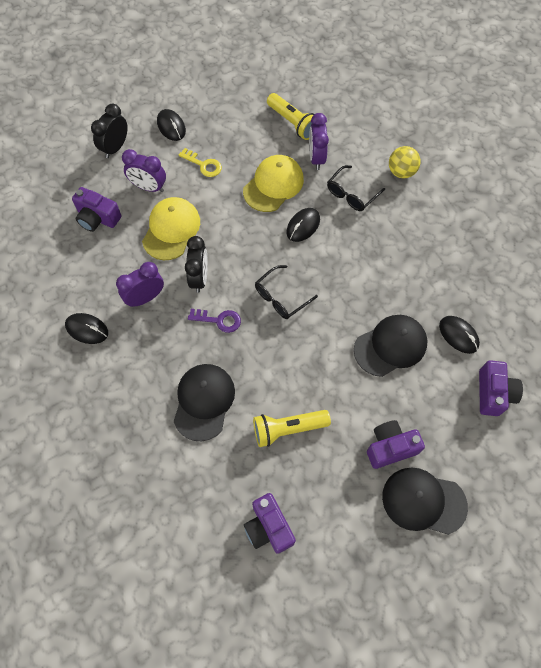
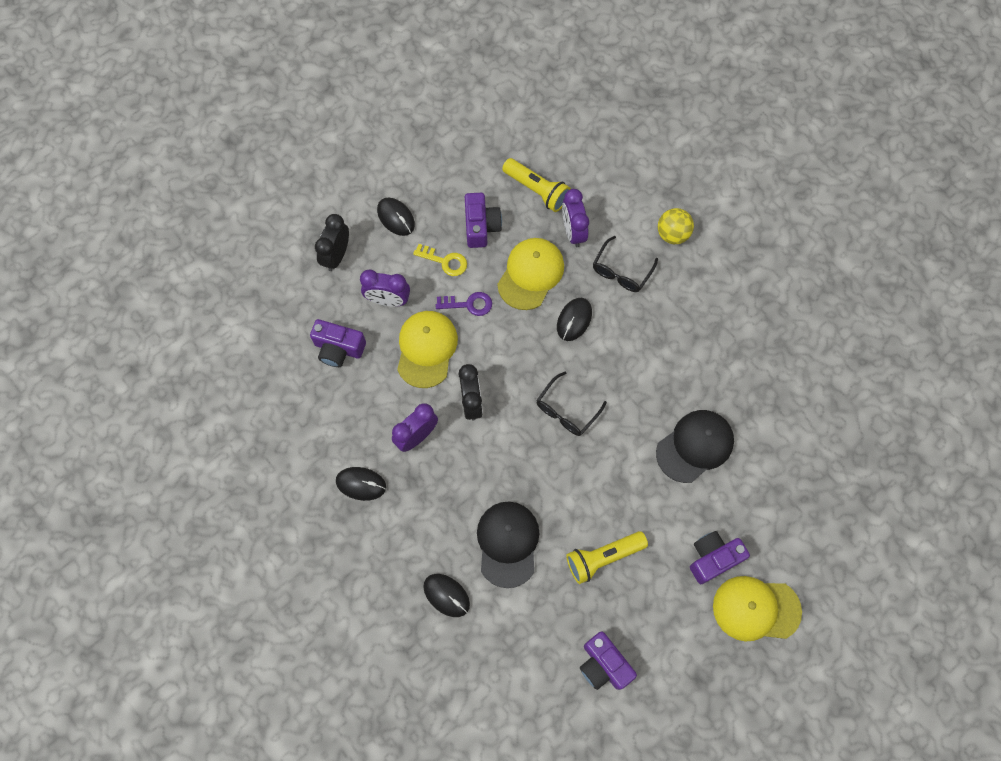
camera: 10 degrees left, 5 degrees up
(219, 320) = (504, 448): purple key -> purple key (469, 304)
(423, 501) = (756, 609): black cap -> yellow cap
(458, 335) = (765, 421): black mouse -> black mouse (446, 595)
(493, 393) = (811, 480): purple camera -> purple camera (481, 226)

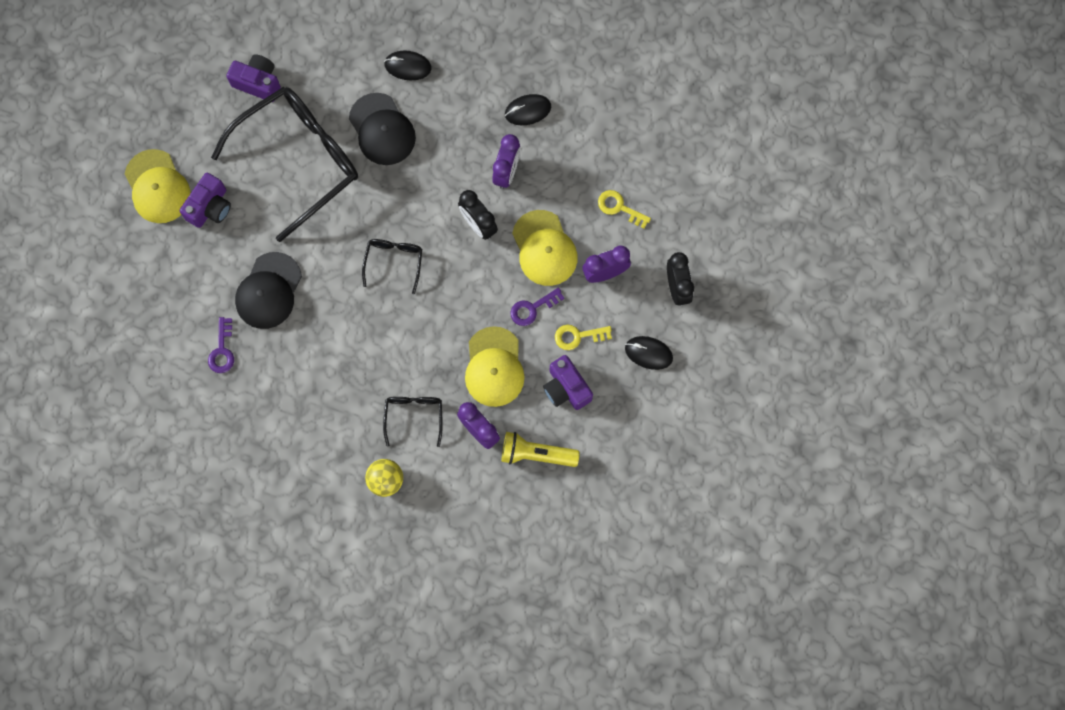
camera: 150 degrees right, 5 degrees up
(338, 348) = (619, 207): purple camera -> yellow key
(574, 320) = (431, 346): black mouse -> none
(603, 557) = (299, 160): yellow flashlight -> black glasses
(756, 609) = (157, 187): yellow cap -> yellow cap turned 90 degrees clockwise
(763, 415) = (222, 350): none -> purple key

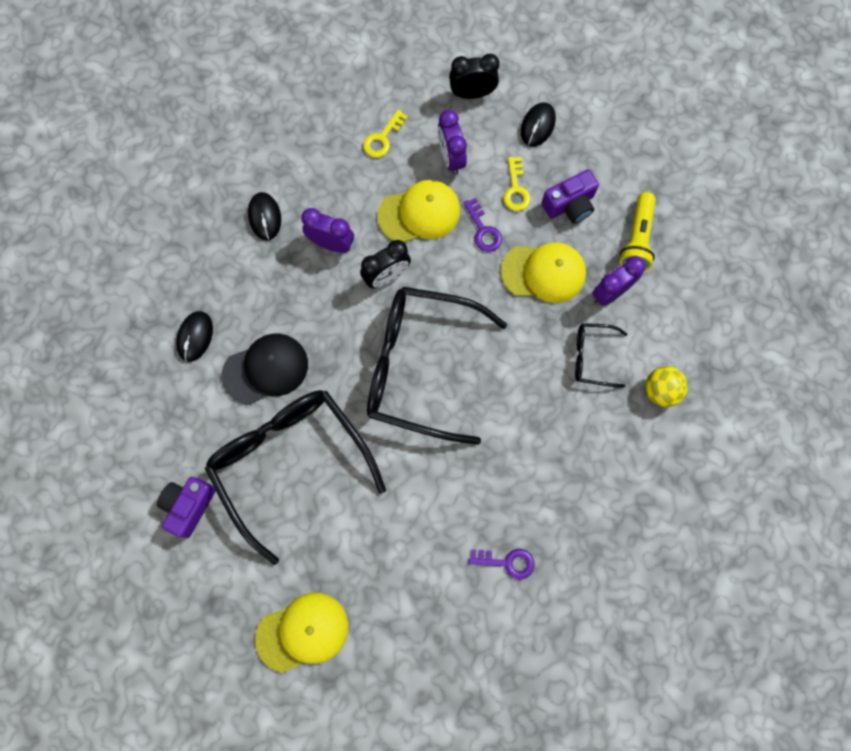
camera: 85 degrees left, 0 degrees up
(210, 207) = (335, 569): purple camera -> none
(268, 291) = (441, 505): black cap -> none
(394, 261) = (420, 366): black glasses -> black glasses, size x2.25

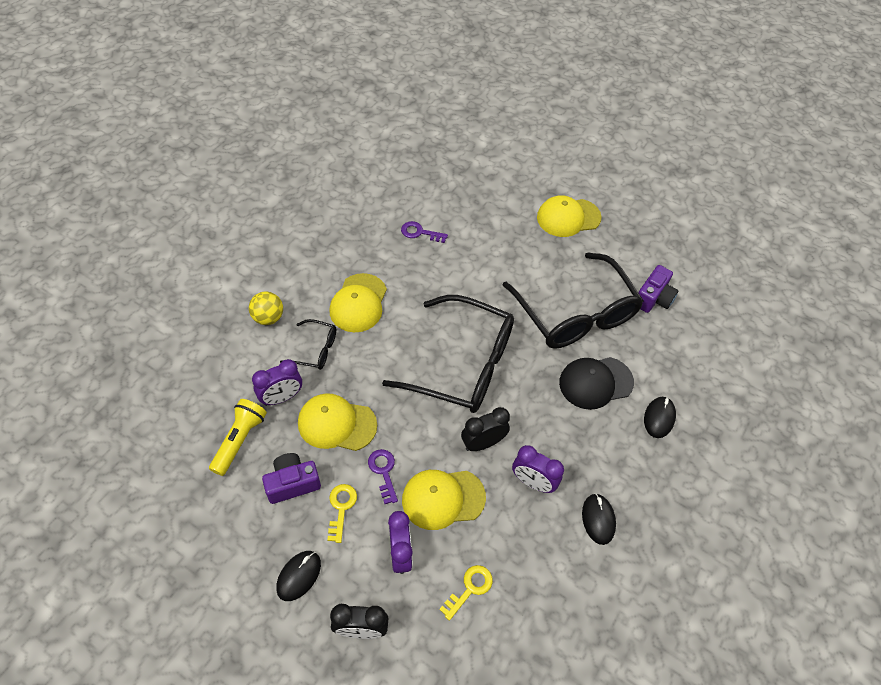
camera: 175 degrees left, 20 degrees down
(560, 431) = (358, 303): none -> yellow cap

